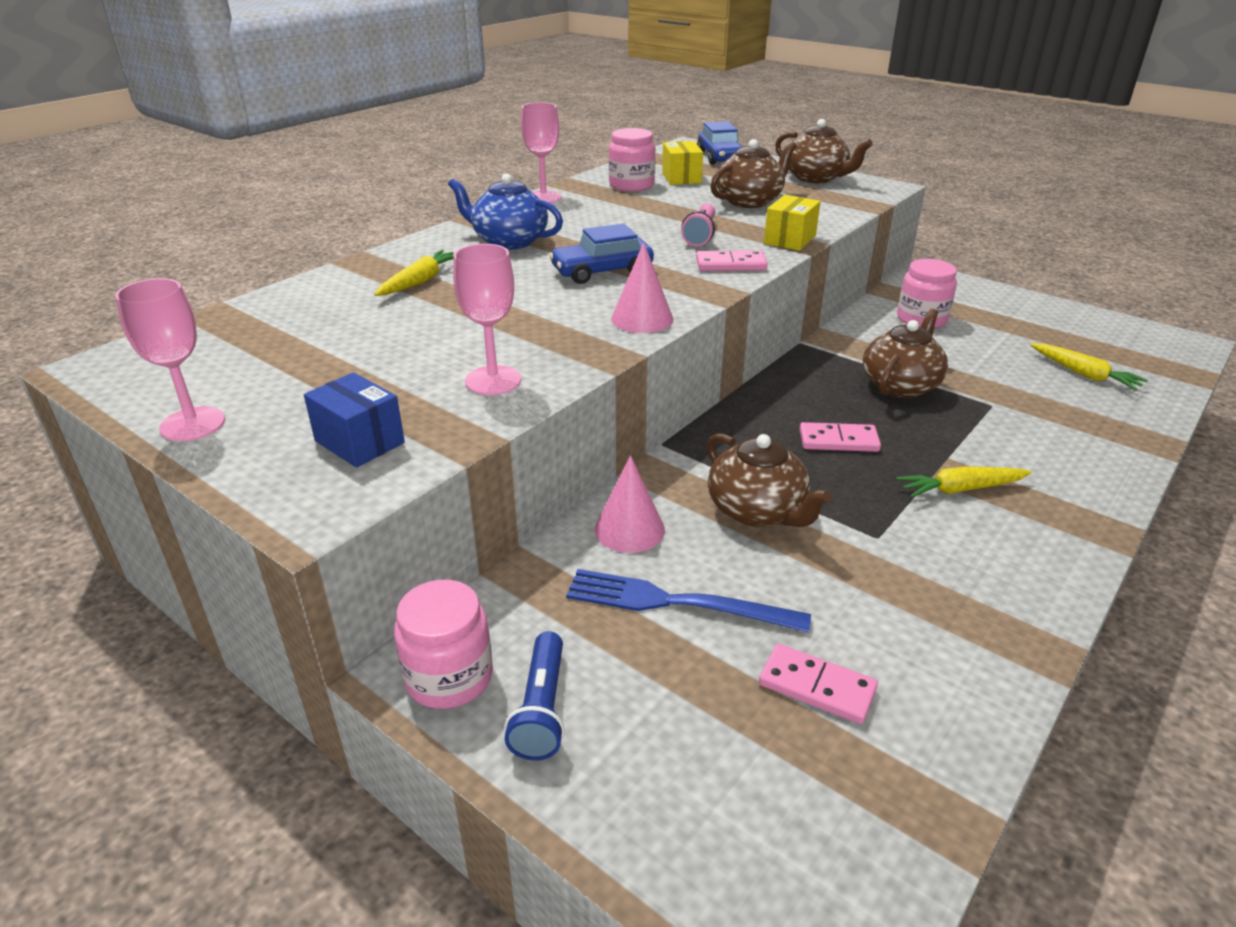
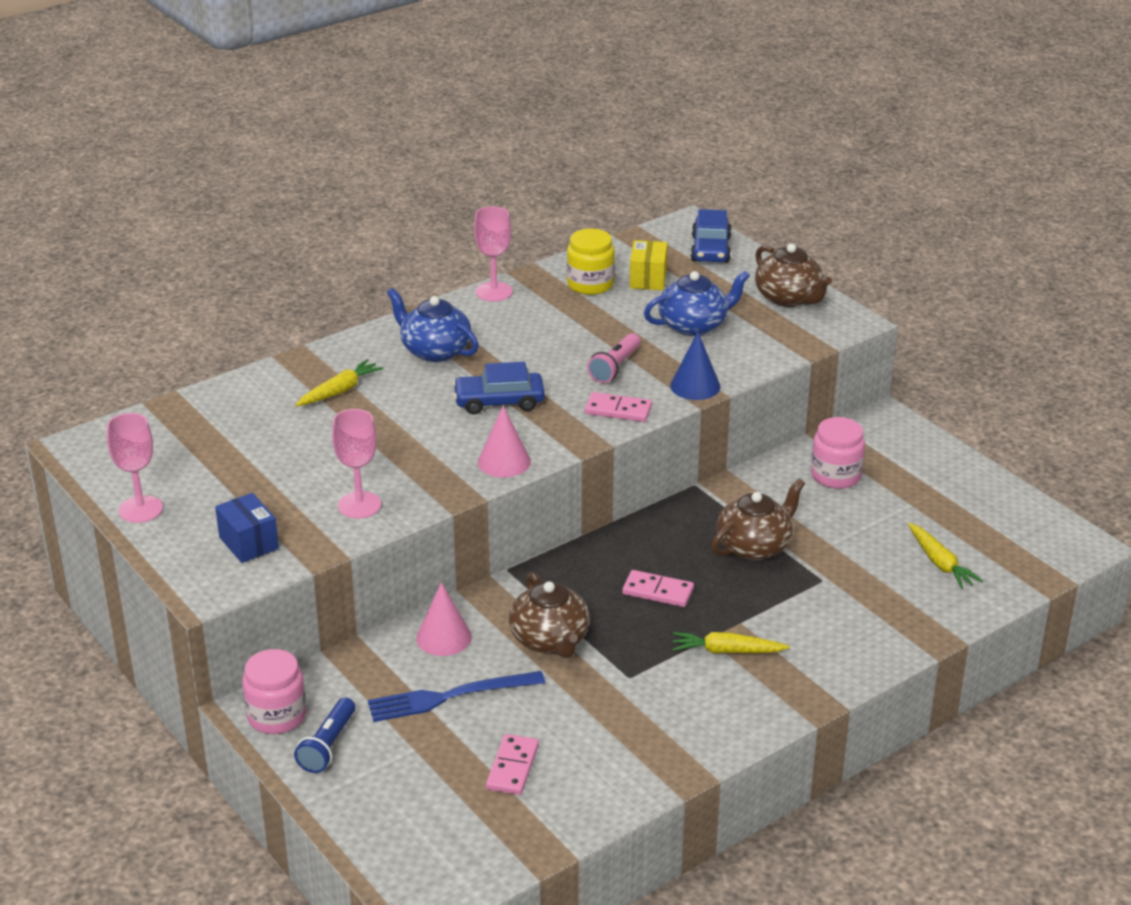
camera: 15 degrees right, 0 degrees up
(631, 185) = (590, 284): pink jar -> yellow jar
(676, 602) = (450, 696): blue fork -> blue fork turned 45 degrees counterclockwise
(749, 201) = (694, 325): brown teapot -> blue teapot
(790, 240) = (695, 386): yellow box -> blue cone
(816, 687) = (512, 767): pink domino -> pink domino turned 60 degrees clockwise

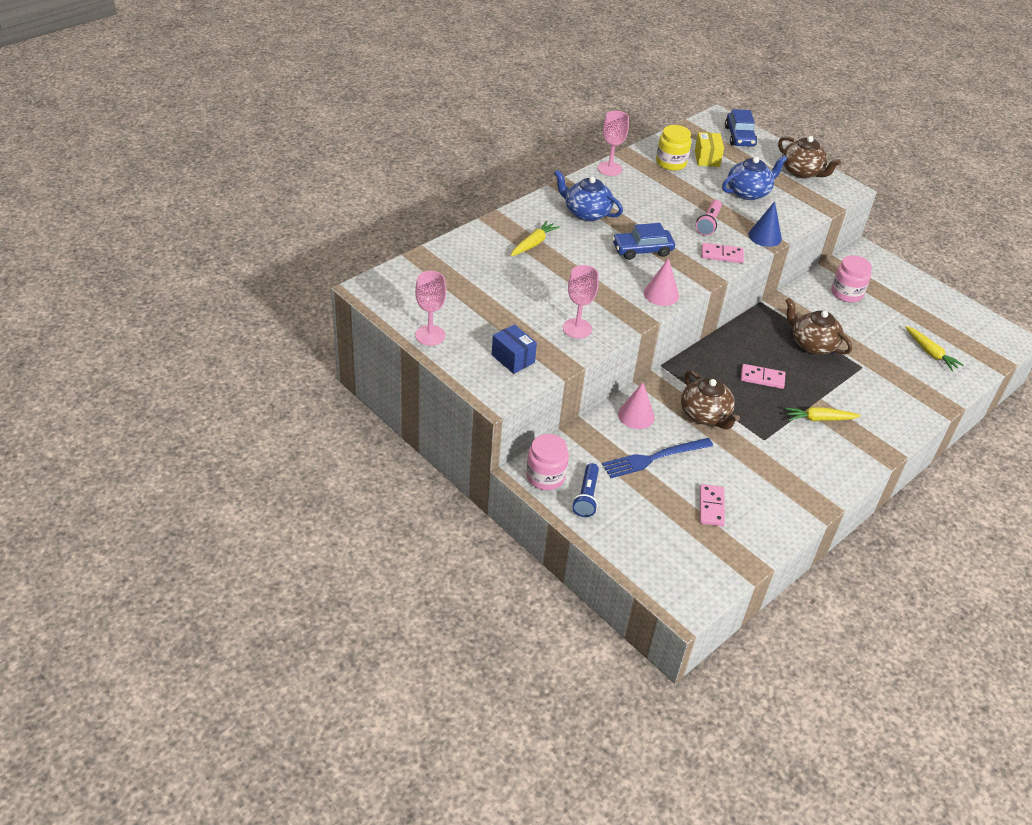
camera: 10 degrees left, 10 degrees up
(754, 546) = (812, 344): brown teapot -> brown teapot turned 90 degrees counterclockwise

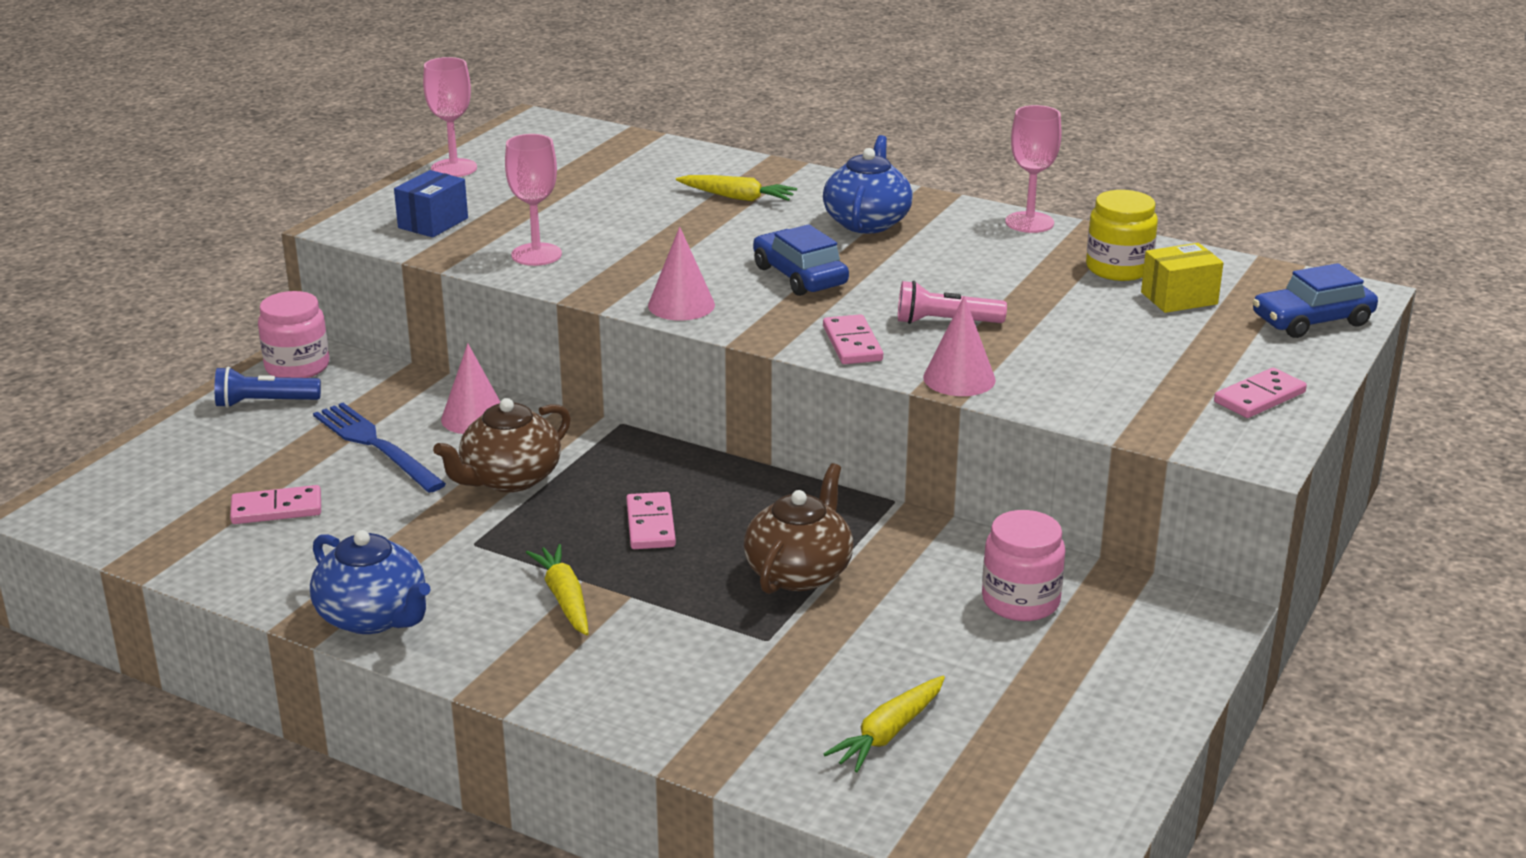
camera: 75 degrees right, 15 degrees down
(748, 192) = (1104, 349): blue teapot -> blue teapot (373, 617)
(765, 236) = (959, 378): blue cone -> pink cone
(802, 172) = (1259, 397): brown teapot -> pink domino

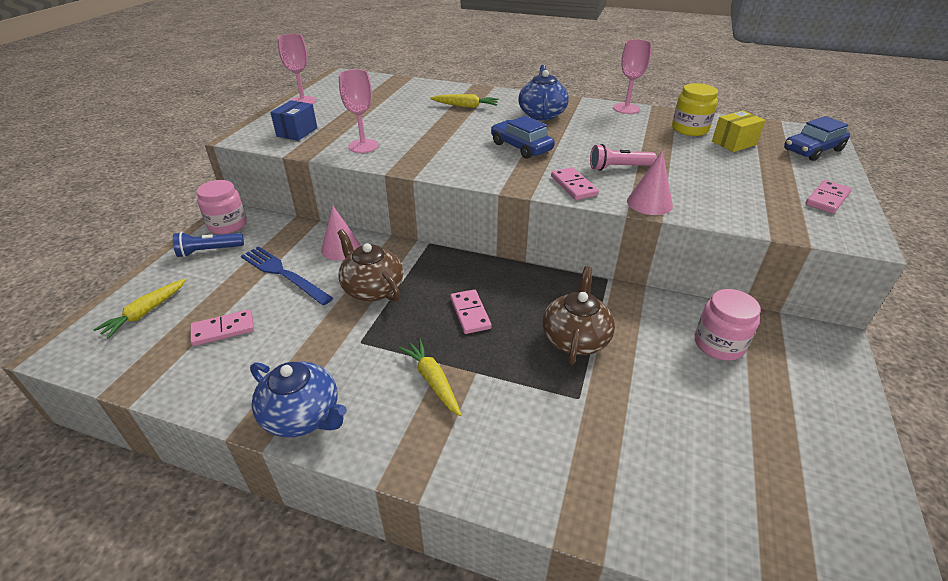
camera: 10 degrees left, 10 degrees up
(509, 478) = (372, 289): brown teapot -> brown teapot turned 105 degrees clockwise
(681, 305) = (460, 170): pink cone -> none
(888, 733) = (698, 474): yellow carrot -> yellow carrot (145, 313)

